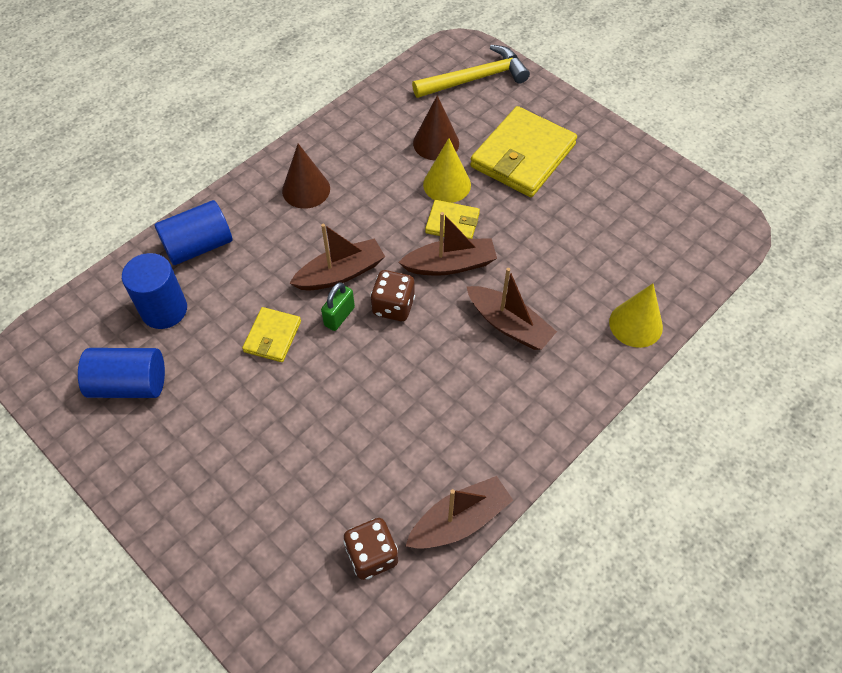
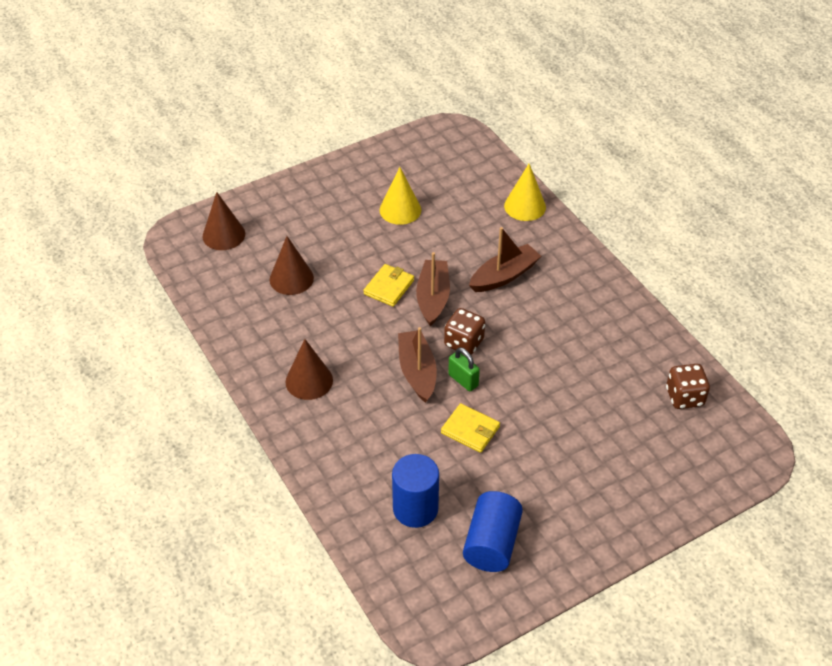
camera: 75 degrees left, 10 degrees down
(199, 246) = (347, 473): blue cylinder -> none
(447, 184) = (344, 281): yellow cone -> yellow cone (400, 210)
(459, 520) = (665, 341): brown boat -> none
(475, 79) = (223, 235): yellow hammer -> brown cone
(523, 156) = (332, 226): yellow wallet -> none

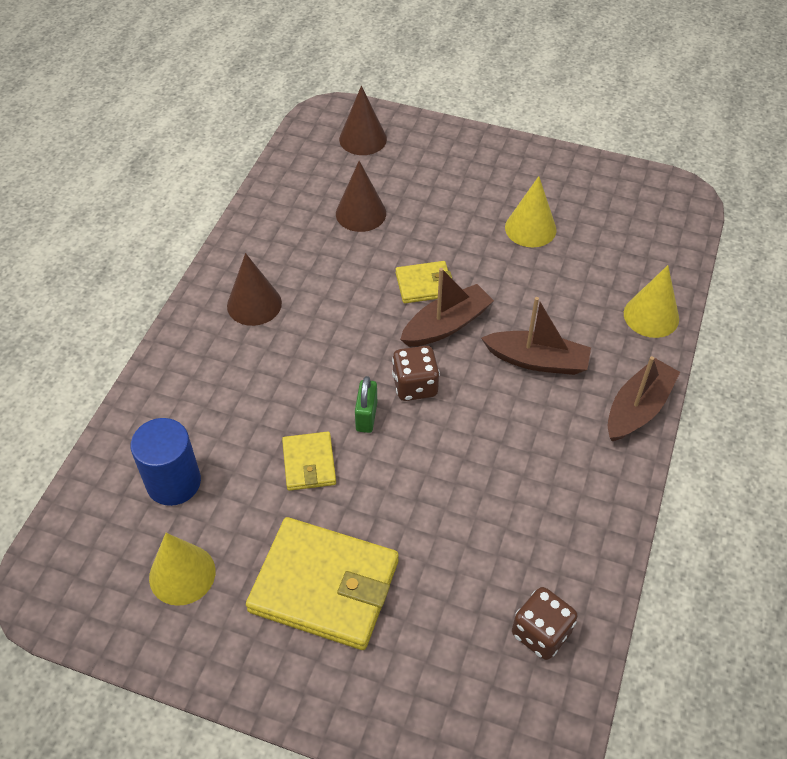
camera: 50 degrees right, 5 degrees up
(417, 371) = (342, 374): brown boat -> brown boat (638, 408)
(492, 543) = (182, 574): blue cylinder -> yellow cone
(566, 476) = (324, 586): none -> yellow wallet

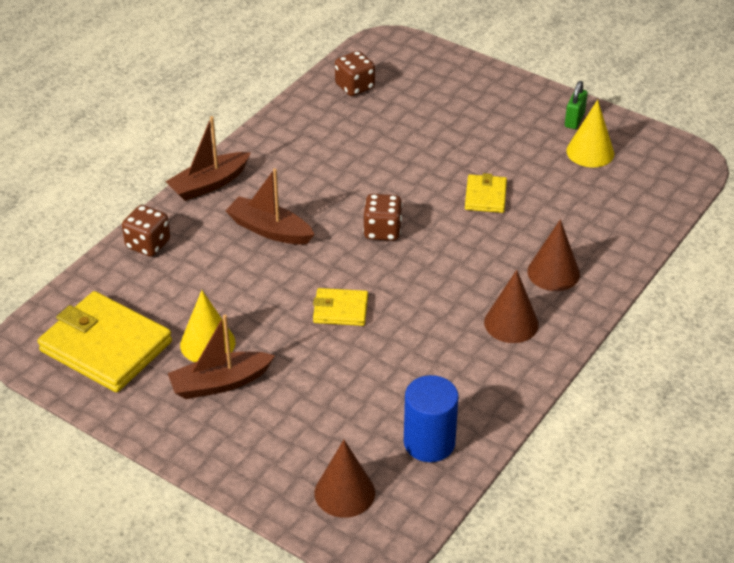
camera: 165 degrees left, 10 degrees down
(173, 482) = (595, 203): blue cylinder -> blue cylinder (429, 443)
(324, 586) = (490, 130): yellow wallet -> yellow wallet (106, 346)
(361, 213) = (378, 395): brown cone -> brown cone (553, 272)
(366, 416) = (430, 217): green padlock -> green padlock (574, 120)
(446, 325) = (335, 271): brown boat -> brown boat (220, 383)
(651, 316) = (148, 244): yellow cone -> brown dice

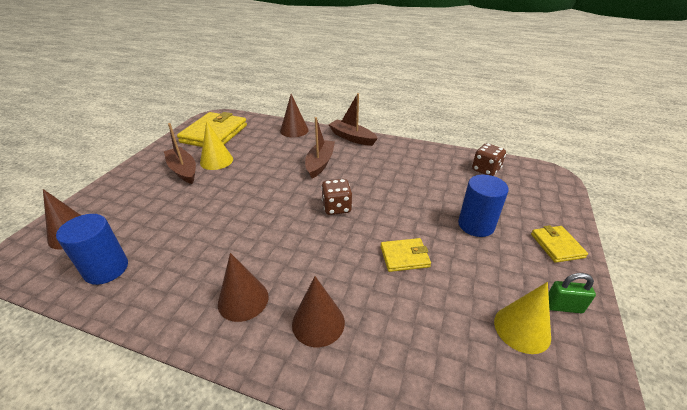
camera: 75 degrees right, 5 degrees down
(148, 244) = (294, 130): brown dice -> brown cone
(340, 310) = (250, 203): yellow wallet -> yellow wallet (556, 245)
(454, 131) = (476, 225): none -> blue cylinder

